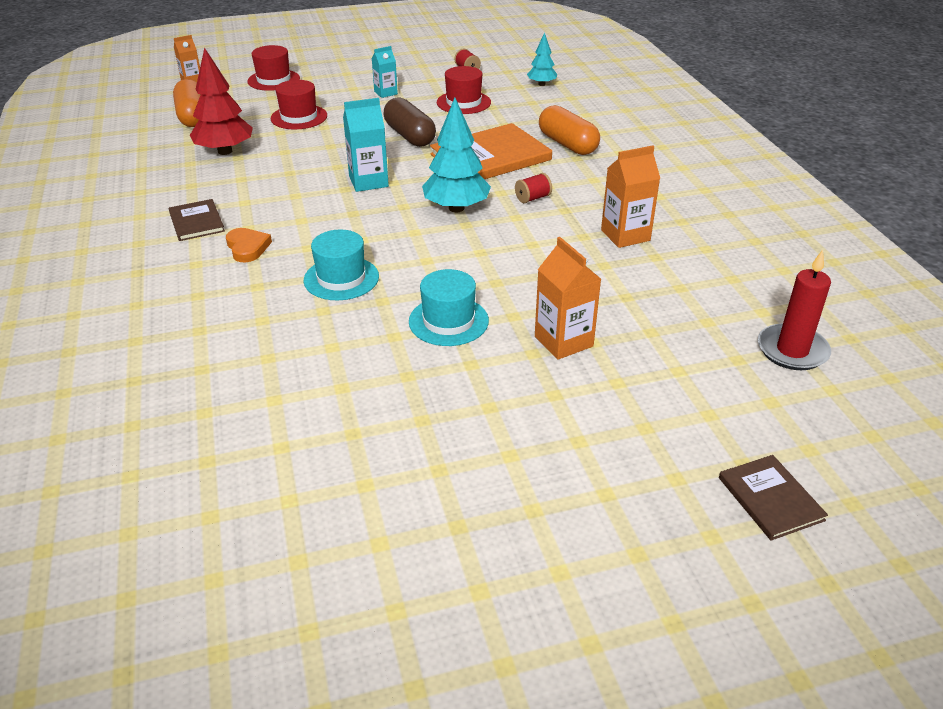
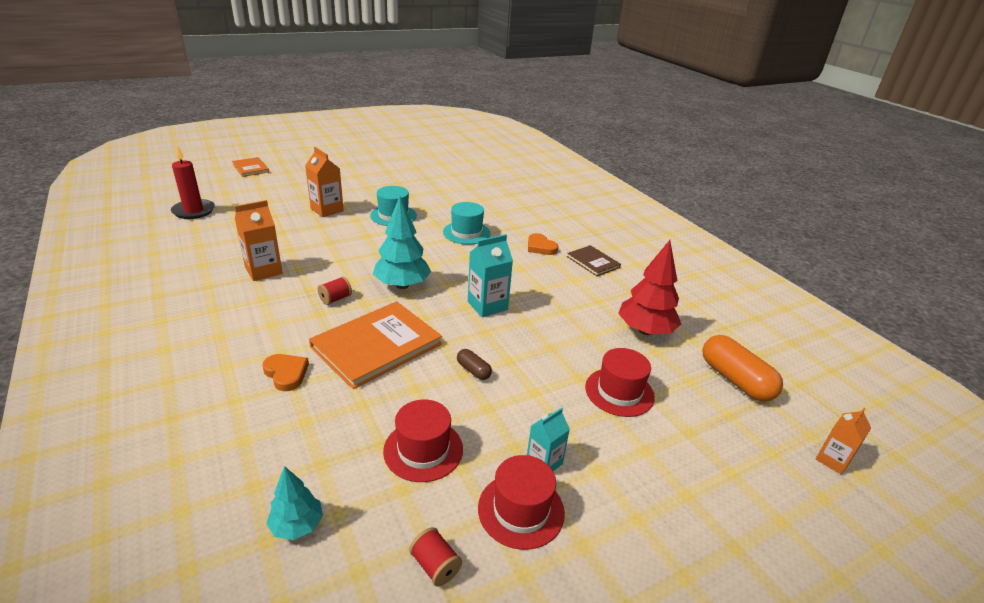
camera: 165 degrees right, 5 degrees down
(273, 80) = (727, 478): red hat -> red hat (521, 510)
(409, 136) = (473, 370): brown capsule -> brown capsule, size x0.49
(567, 144) = (286, 373): orange capsule -> orange heart
(770, 499) = (250, 168): brown book -> orange book

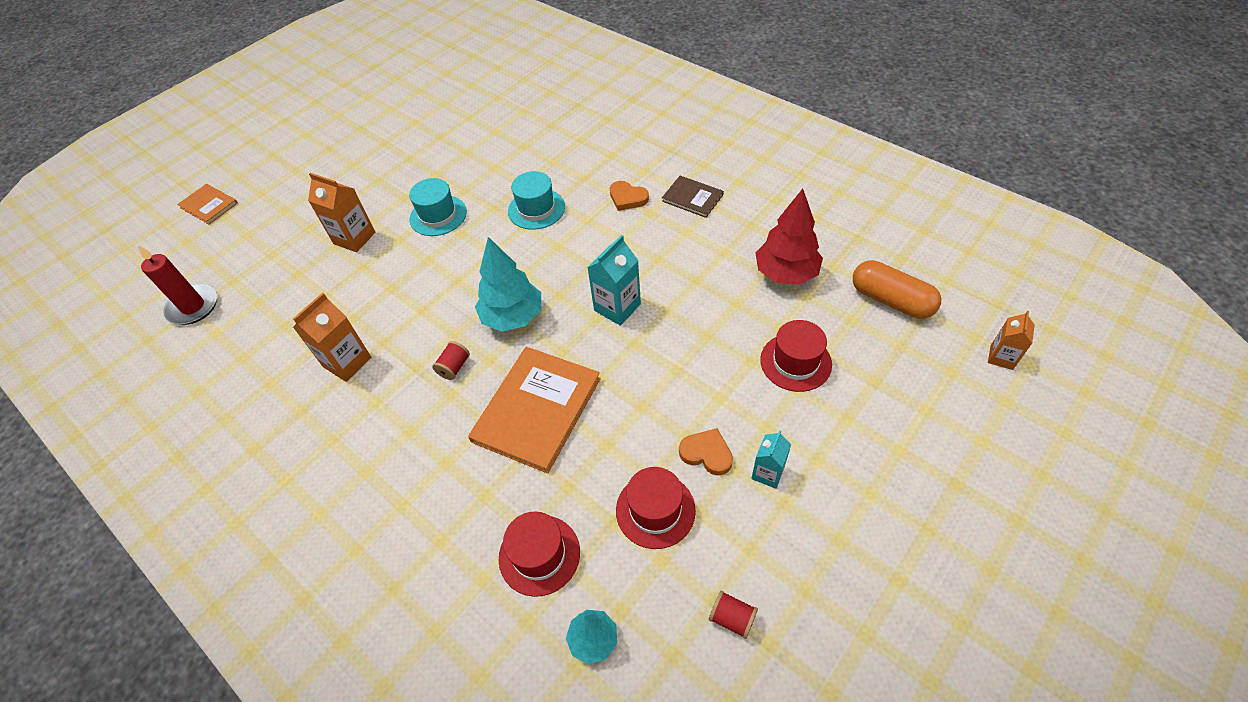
camera: 15 degrees left, 20 degrees up
(286, 373) = (469, 485): orange heart -> orange heart (707, 453)
(473, 370) = (649, 397): brown capsule -> none
(521, 510) = (773, 531): red hat -> red hat (539, 555)

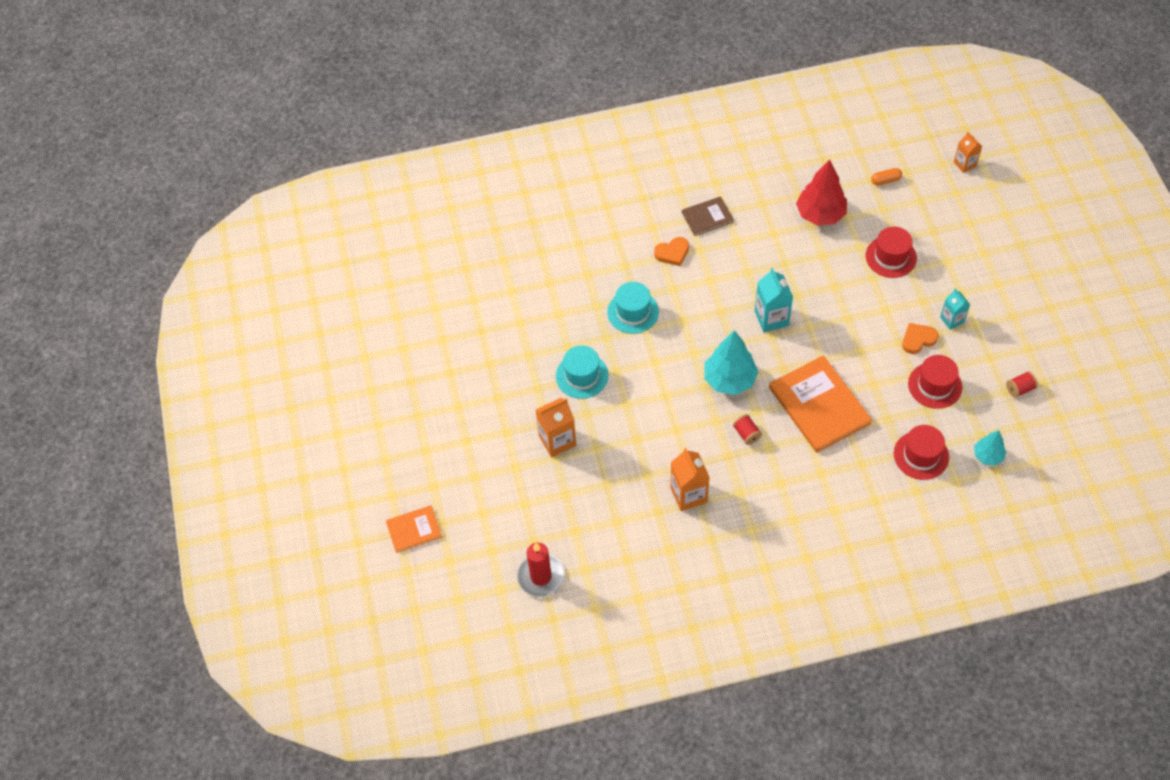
camera: 55 degrees left, 5 degrees up
(891, 300) = (885, 180): orange capsule -> orange capsule, size x0.49

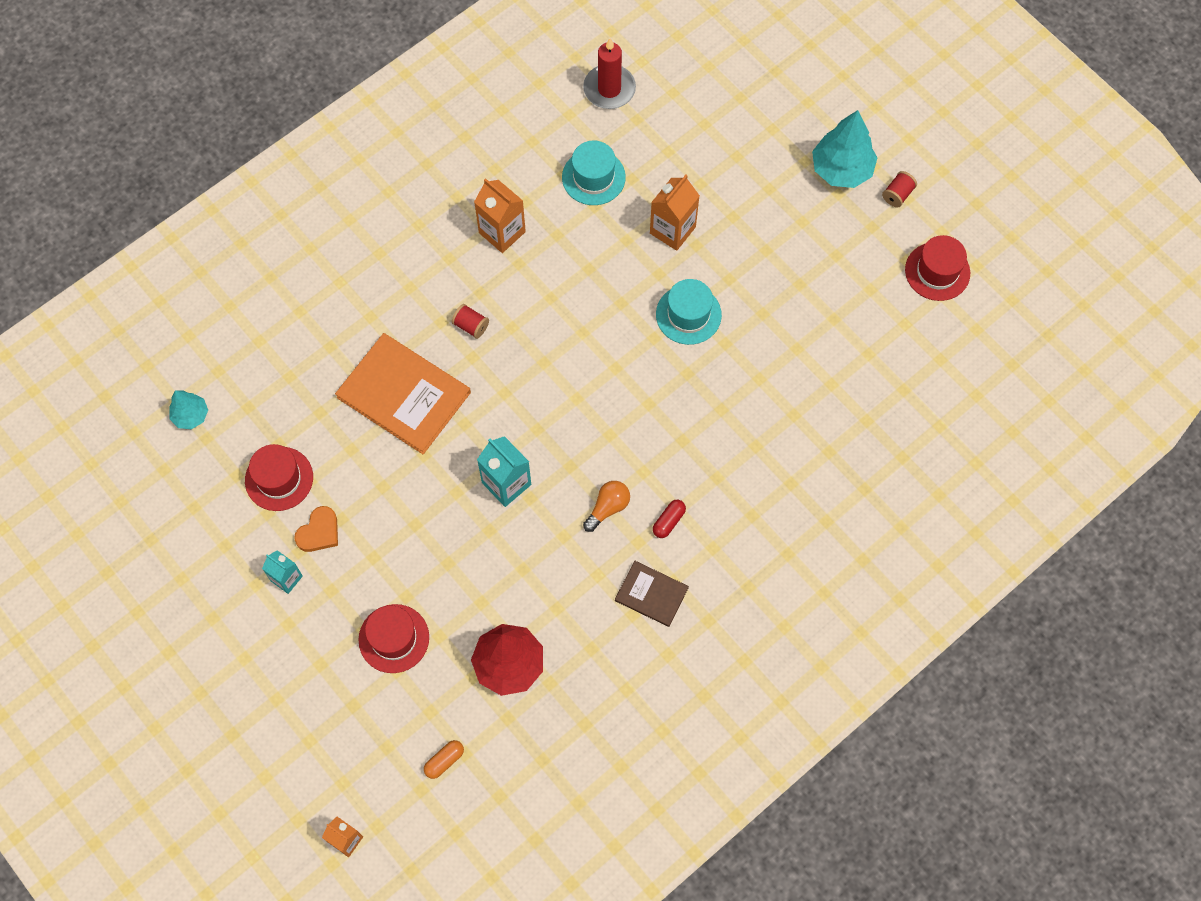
camera: 150 degrees right, 10 degrees up
(414, 530) = (762, 79): orange book -> none
(633, 312) = (674, 419): turquoise hat -> turquoise hat (593, 177)
(672, 253) = (668, 521): orange heart -> red capsule
(707, 217) = (651, 594): brown book -> brown book turned 75 degrees clockwise
(709, 276) = (608, 508): none -> orange light bulb
(729, 380) = (519, 382): turquoise tree -> turquoise tree (841, 170)
(921, 455) = (267, 384): red hat -> red hat (937, 271)
(1020, 389) = (177, 518): red spool -> red spool (897, 195)

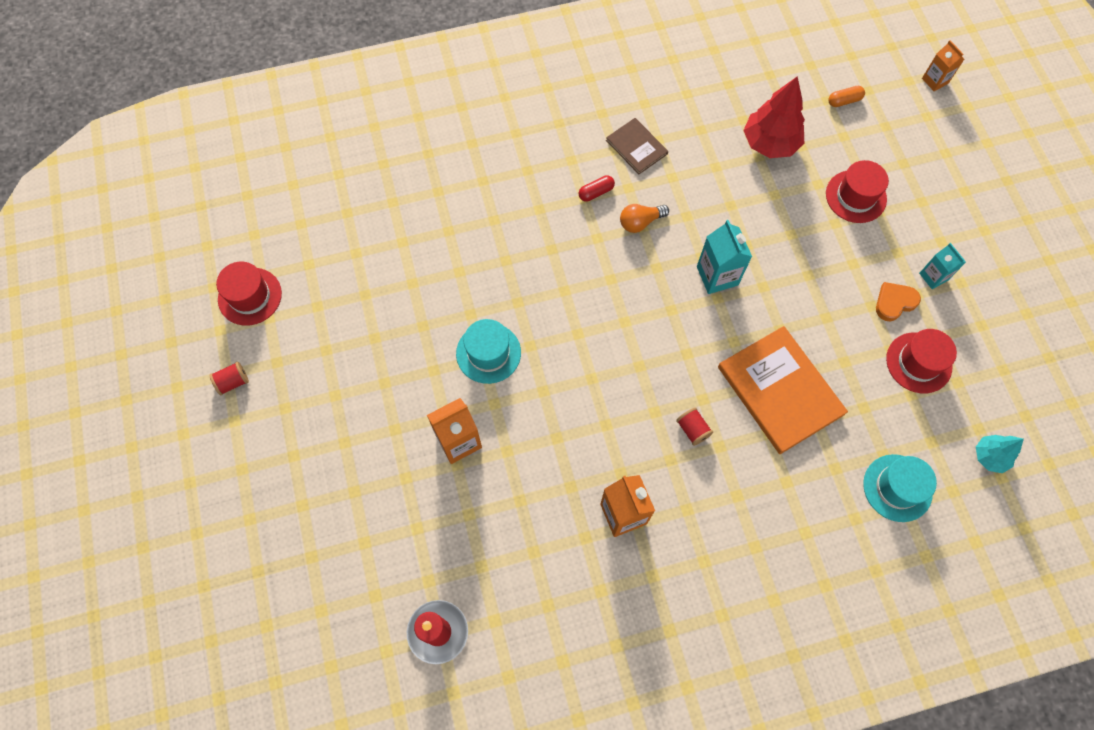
camera: 155 degrees left, 0 degrees up
(593, 177) = (505, 533): turquoise hat -> turquoise hat (897, 488)
(841, 170) = (266, 430): turquoise tree -> none

